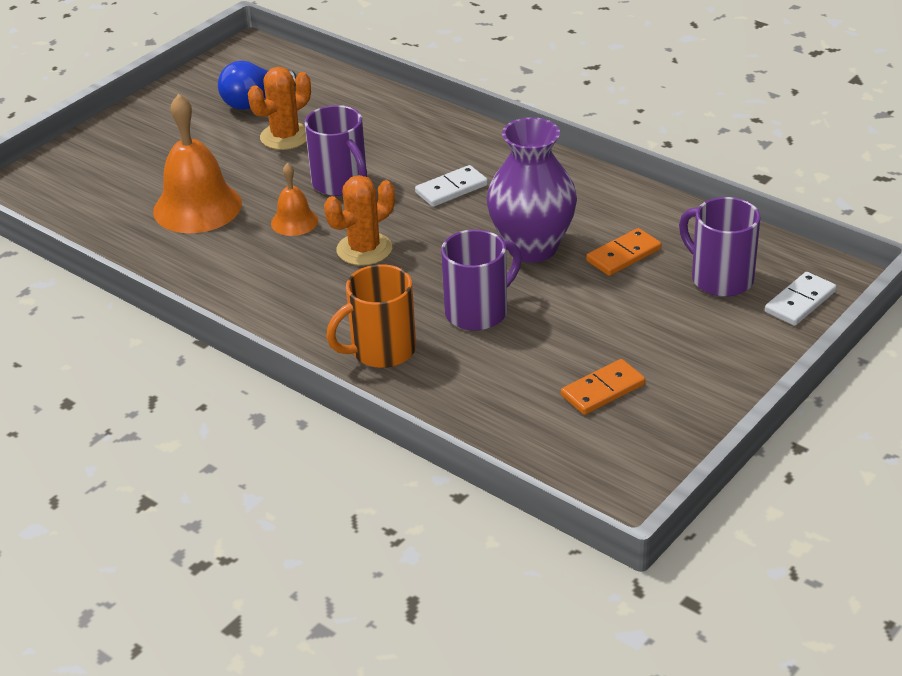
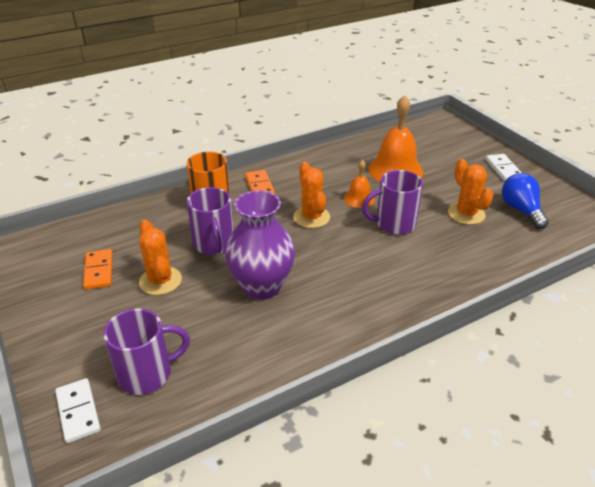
camera: 110 degrees right, 0 degrees up
(451, 189) = (359, 269): white domino -> white domino (503, 169)
(580, 328) = (160, 281): none -> orange cactus
(623, 255) = (218, 330): orange domino -> orange domino (259, 186)

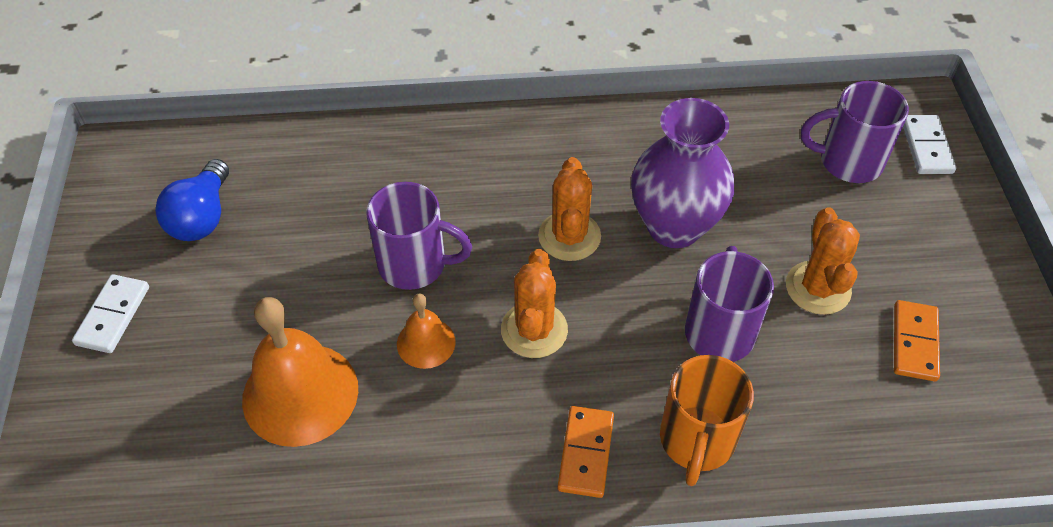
camera: 155 degrees left, 15 degrees up
(466, 214) = (288, 242): orange cactus -> orange cactus (569, 236)

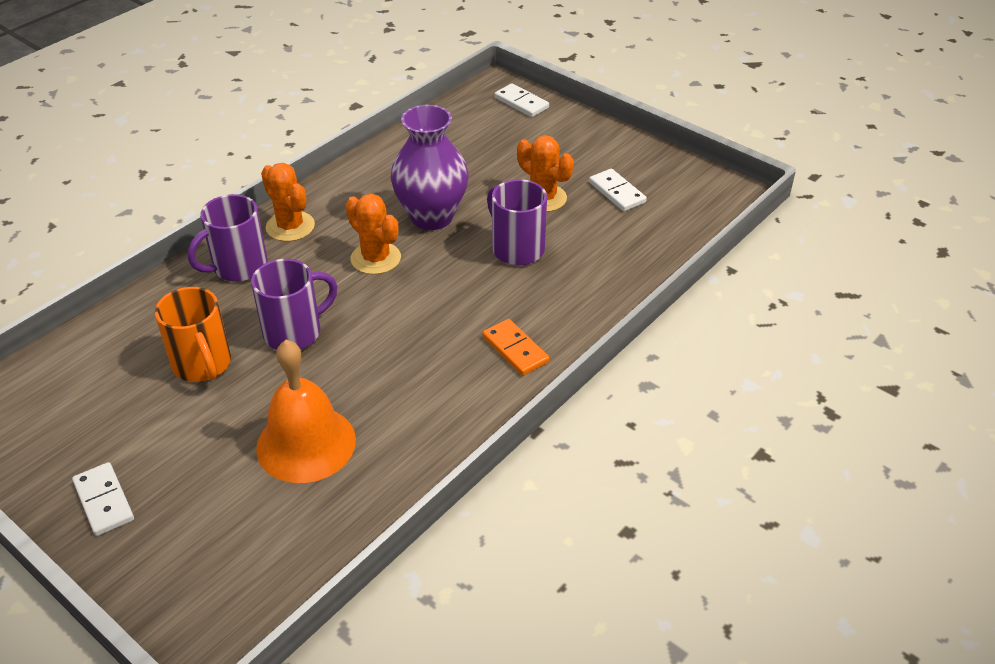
camera: 45 degrees left, 10 degrees down
(202, 217) = (97, 405): blue light bulb -> none
(426, 343) = (354, 364): orange bell -> none
(534, 330) = (413, 315): orange cactus -> orange cactus (290, 226)
(696, 441) = (565, 304): orange mug -> orange mug (202, 365)
(848, 161) = (489, 132): purple mug -> purple mug (238, 267)
(914, 342) = (617, 192): orange domino -> white domino

